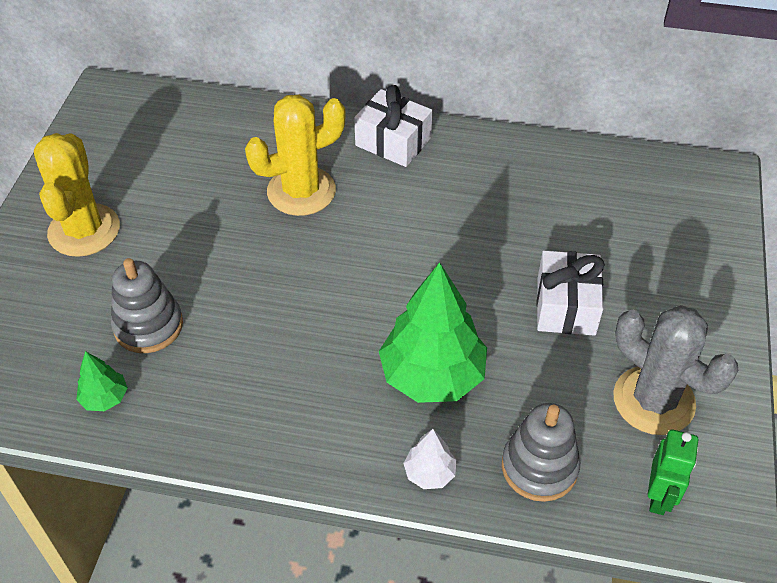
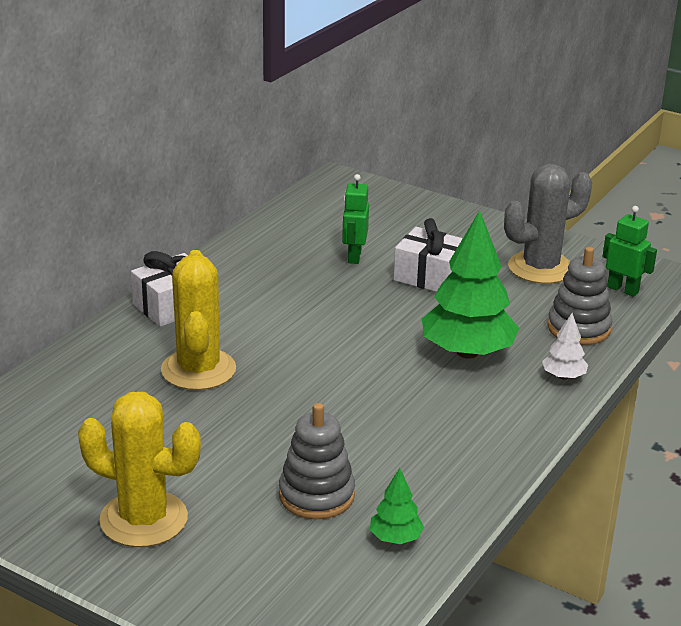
camera: 70 degrees left, 20 degrees down
(565, 234) = (354, 256): none -> green robot

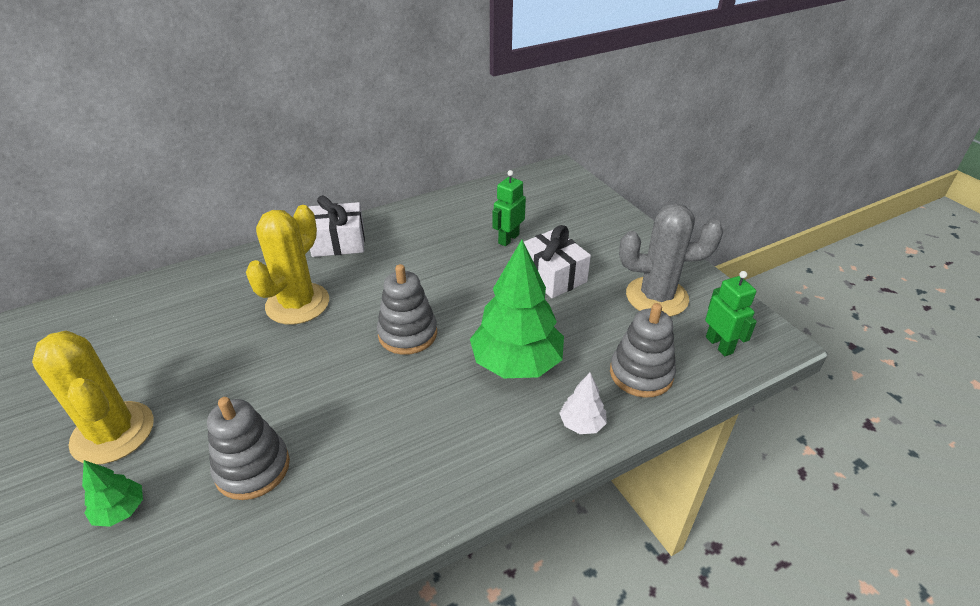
camera: 30 degrees right, 10 degrees up
(342, 360) = (407, 334): none -> grey stacking toy
(395, 538) = (264, 553): green tree -> green tree (121, 510)

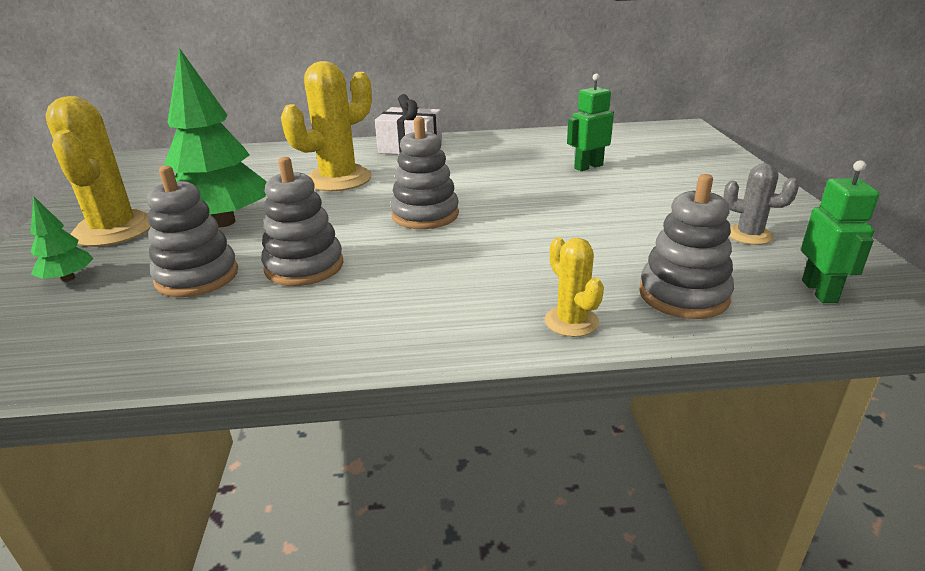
camera: 25 degrees right, 10 degrees down
(343, 426) = (304, 266): none -> grey stacking toy
(516, 363) = (527, 256): green tree -> green tree (223, 222)
(552, 276) = (621, 199): white gift -> none
(582, 424) = (571, 321): white tree -> yellow cactus
(656, 297) = (749, 235): grey cactus -> grey cactus, size x0.52

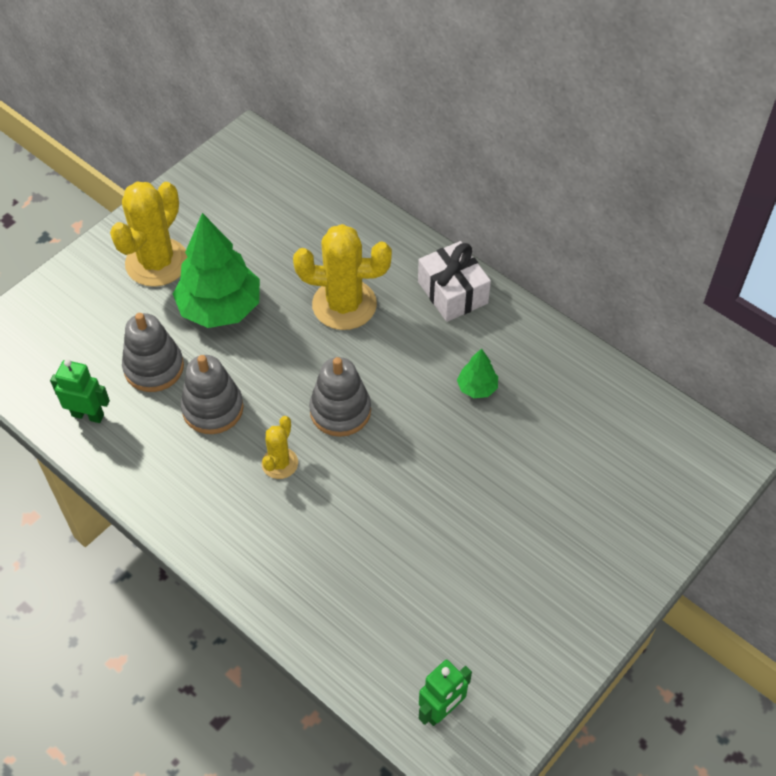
camera: 45 degrees right, 25 degrees up
(68, 278) = (96, 309): green tree -> green tree (477, 388)
(571, 321) = (279, 594): yellow cactus -> yellow cactus (280, 463)
(588, 167) = (538, 449): green robot -> green robot (88, 415)
(683, 295) = (365, 635): grey stacking toy -> none
(749, 235) = (499, 631): grey cactus -> none

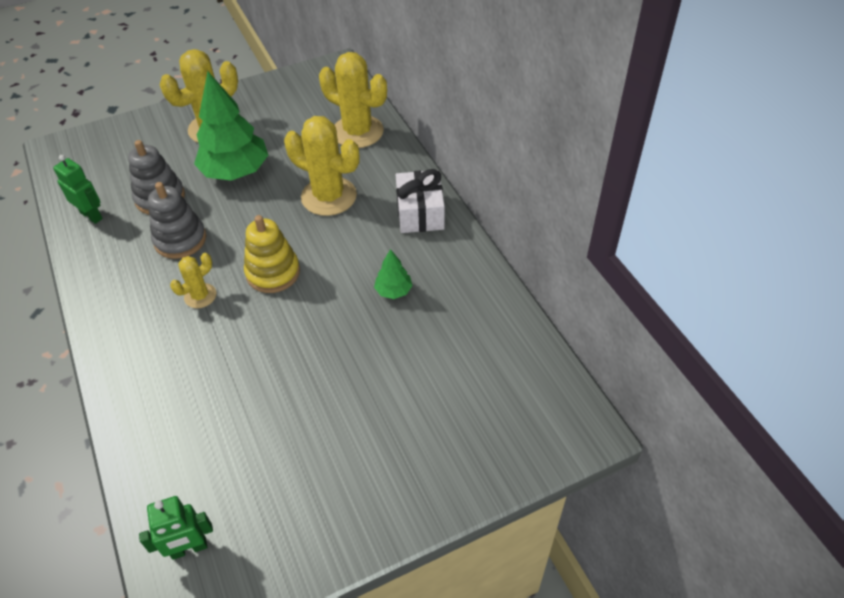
camera: 25 degrees right, 5 degrees down
(327, 216) = (358, 132): none -> yellow cactus
(340, 411) = (273, 272): grey stacking toy -> yellow stacking toy

